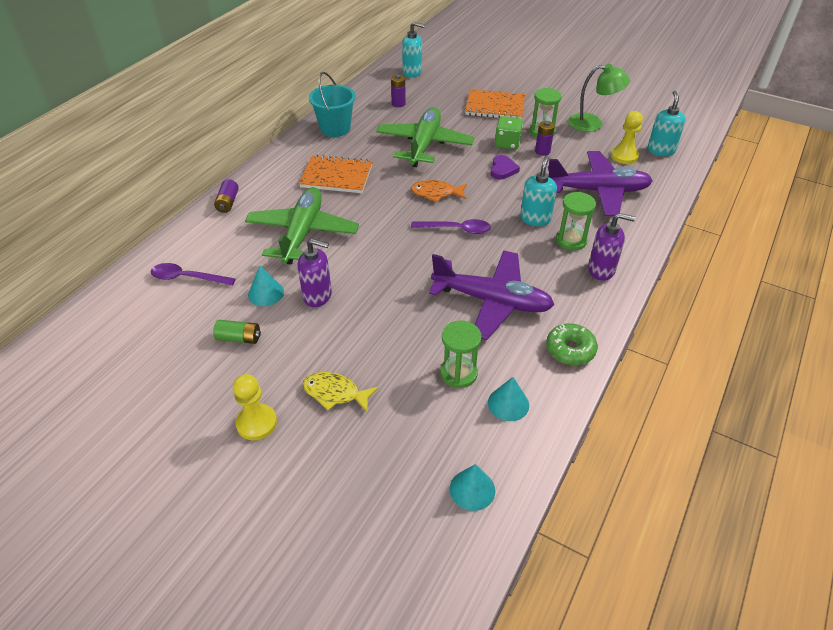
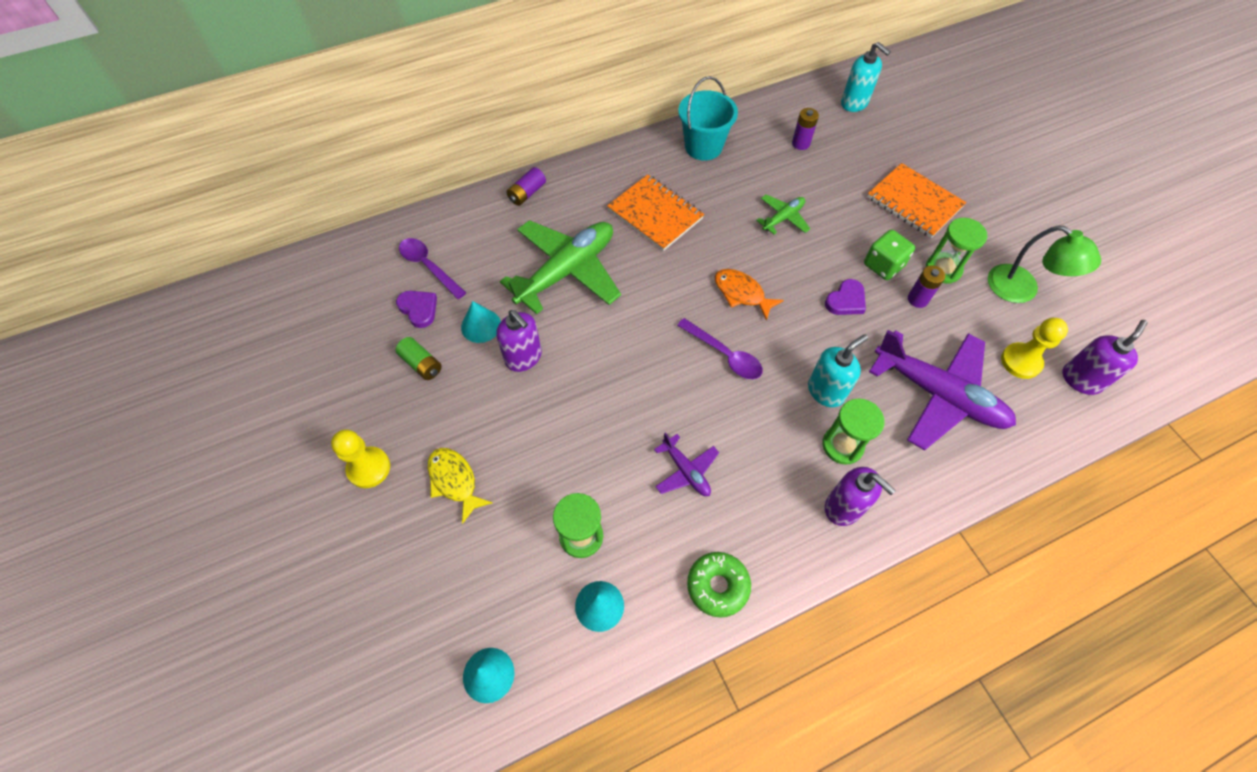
camera: 35 degrees right, 15 degrees up
(204, 307) = (419, 309): none -> purple heart
(424, 145) = (783, 218): green plane -> green plane, size x0.48
(492, 301) = (686, 471): purple plane -> purple plane, size x0.48
(661, 150) = (1081, 379): turquoise soap dispenser -> purple soap dispenser

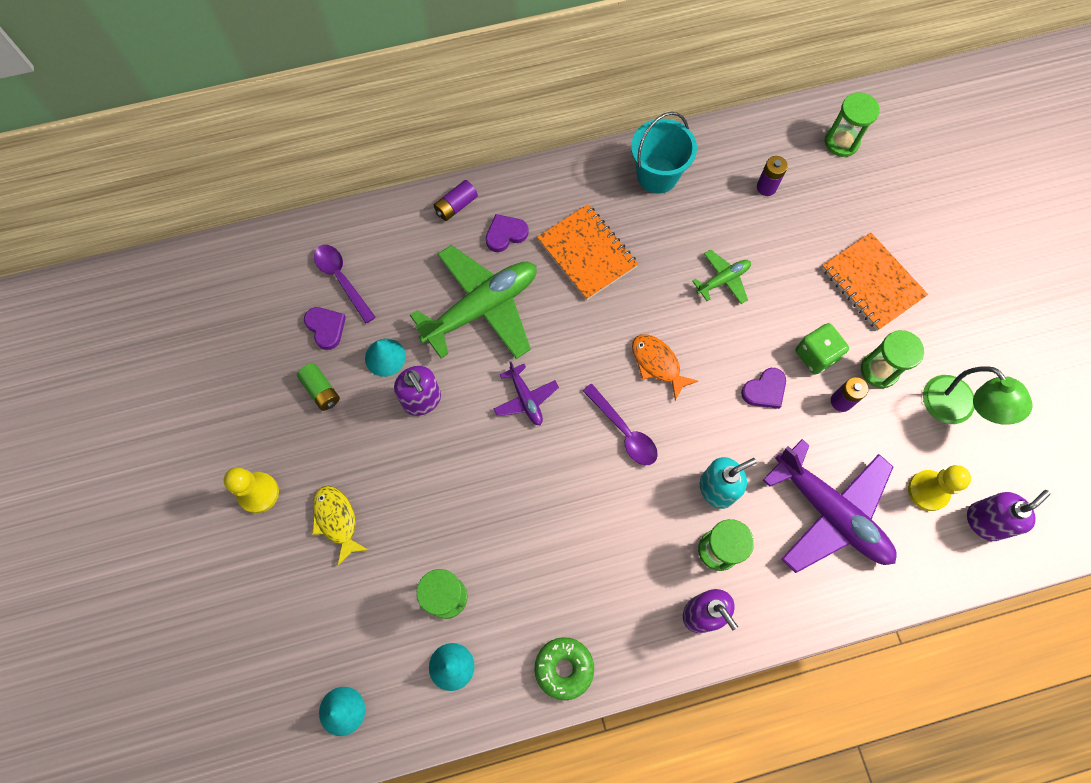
camera: 10 degrees right, 10 degrees up
(577, 209) = (505, 234): none -> purple heart
(686, 471) = (558, 549): purple plane -> purple plane (525, 399)
(854, 103) = (841, 142): turquoise soap dispenser -> green hourglass

